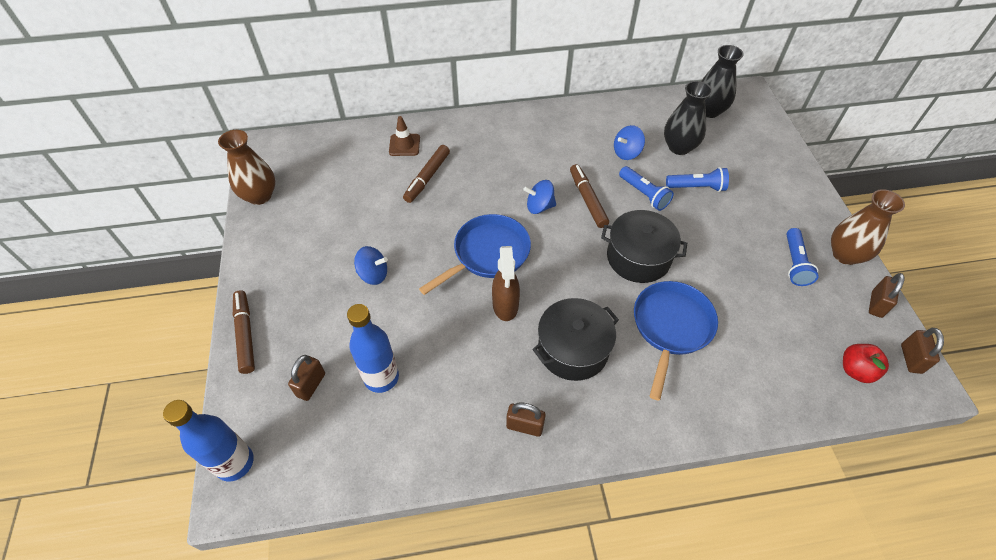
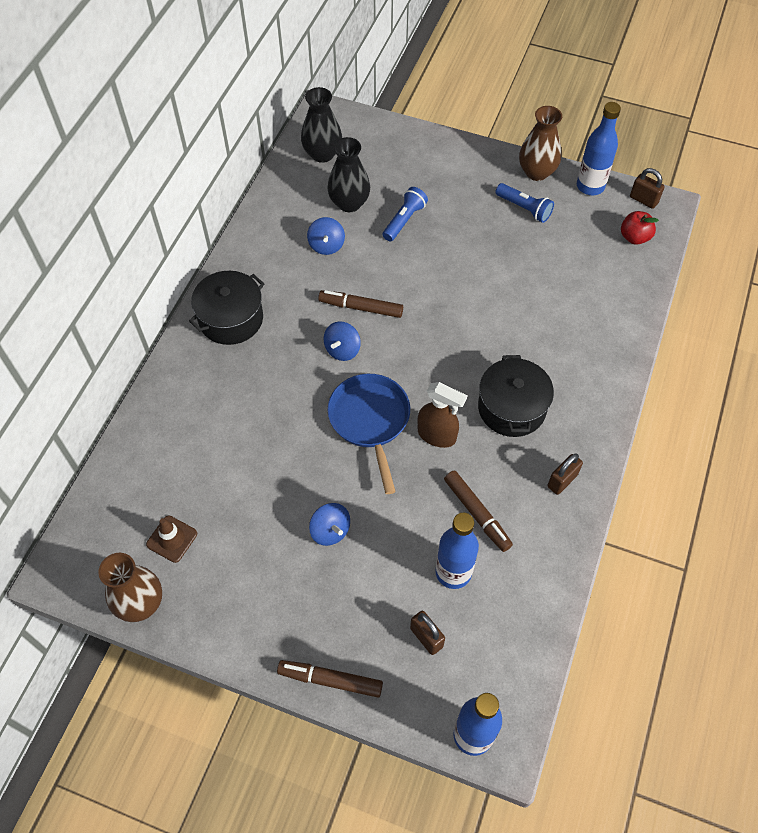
camera: 60 degrees left, 5 degrees up
(373, 274) = (330, 531): blue spinning top -> blue spinning top turned 105 degrees clockwise
(404, 145) = (171, 426): brown traffic cone -> brown traffic cone (172, 539)
(427, 177) = (235, 426): brown marker -> brown marker (477, 513)
(638, 257) = (450, 308): black pot -> black pot (231, 319)
(644, 194) = (385, 262): blue flashlight -> none
(671, 328) = (532, 327): blue pan -> none
(876, 304) = (590, 186): brown padlock -> blue bottle

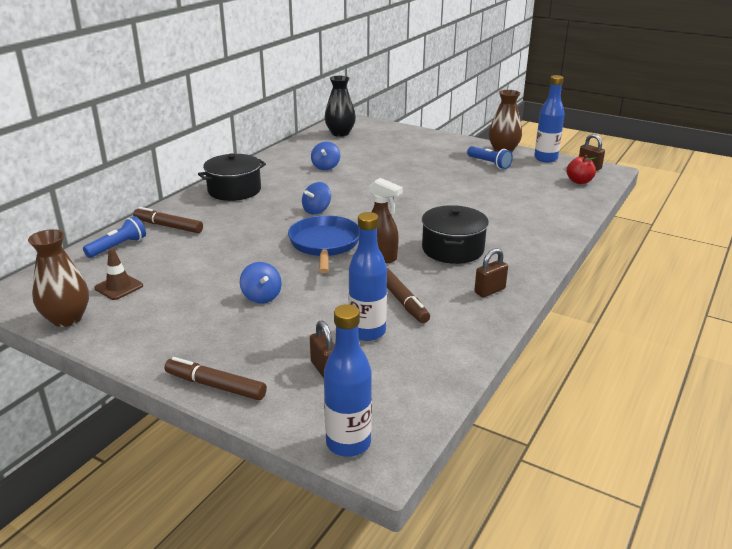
camera: 10 degrees right, 30 degrees down
(349, 203) = (351, 152): black vase -> none
(361, 308) = (340, 194): brown marker -> brown marker (168, 226)
(404, 220) = (391, 161): blue flashlight -> blue flashlight (118, 247)

